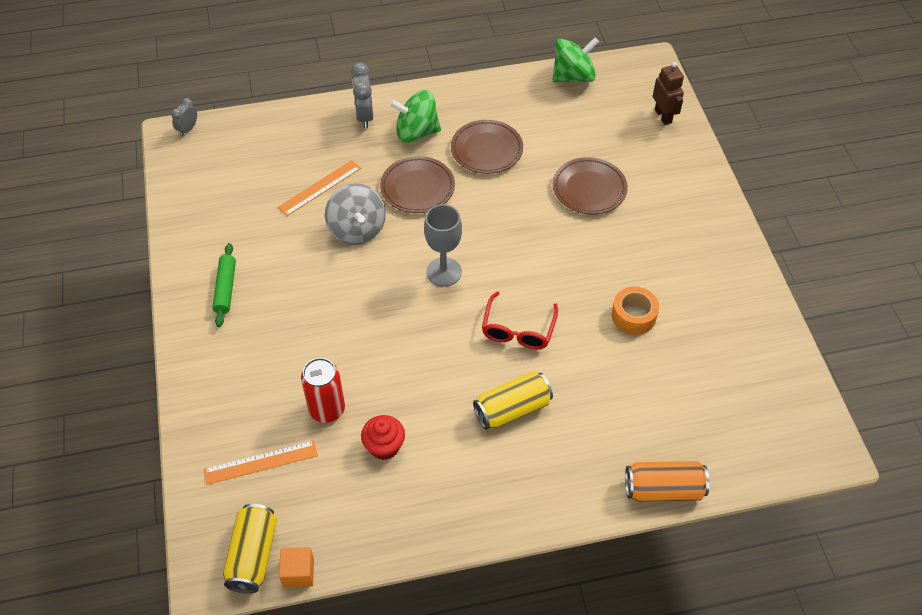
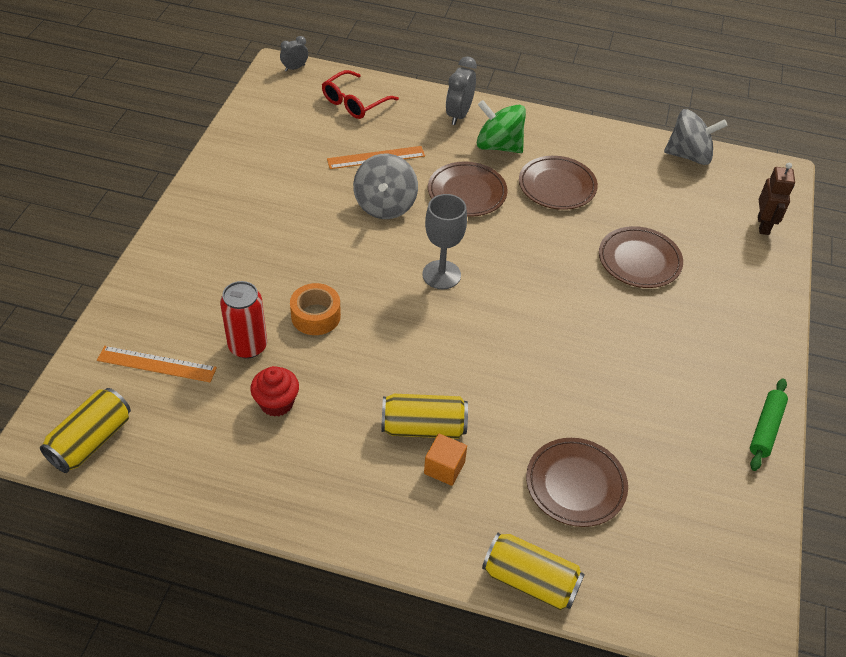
camera: 25 degrees right, 5 degrees down
(225, 289) = (233, 206): green rolling pin -> green rolling pin (765, 428)
(298, 572) = (118, 477): orange cube -> orange cube (444, 468)
(518, 330) = (479, 357): red glasses -> red glasses (354, 103)
(573, 76) = (689, 155): green spinning top -> grey spinning top
(633, 316) = (609, 397): orange tape -> orange tape (315, 316)
(651, 398) = (575, 484): none -> brown plate
(663, 489) = (530, 581): orange can -> yellow can

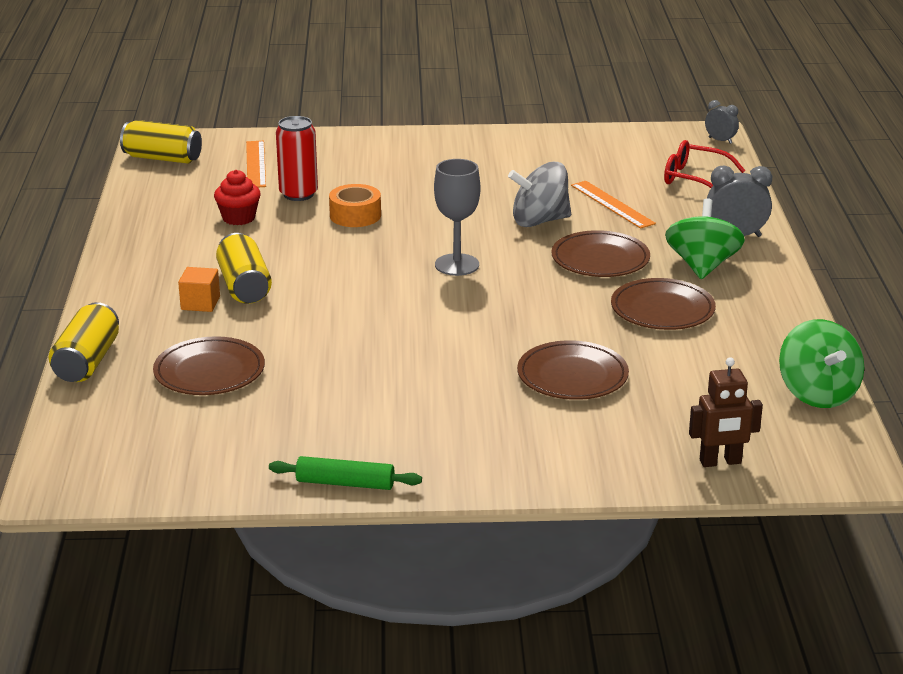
camera: 75 degrees right, 20 degrees down
(689, 155) = (817, 393): grey spinning top -> green spinning top

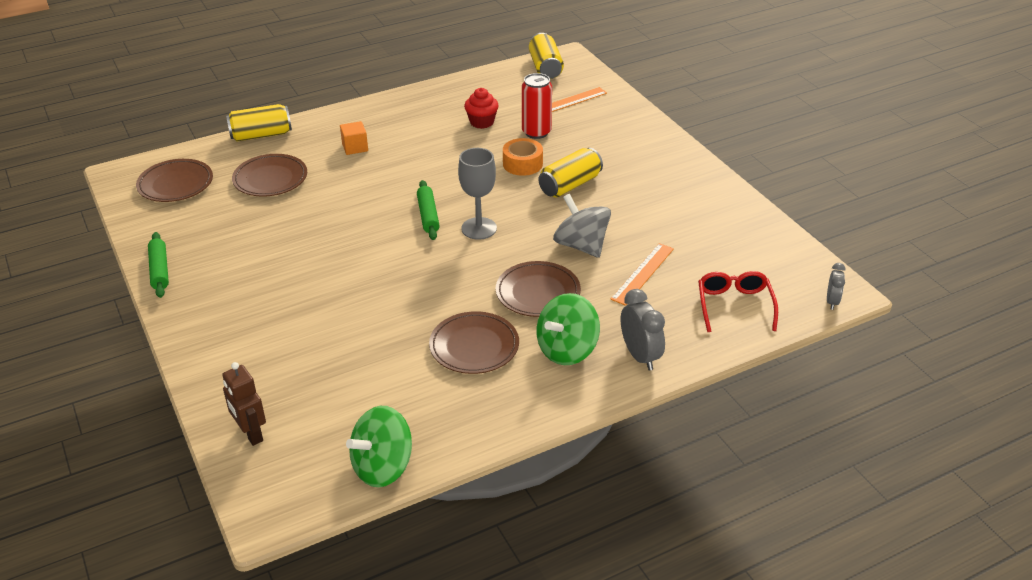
camera: 65 degrees right, 10 degrees up
(244, 286) = (387, 155): yellow can -> yellow can (570, 185)
(402, 287) = (428, 215): none -> green rolling pin
(572, 376) = (342, 327): brown plate -> brown plate (175, 184)
(702, 266) = (567, 350): green spinning top -> green spinning top turned 150 degrees clockwise

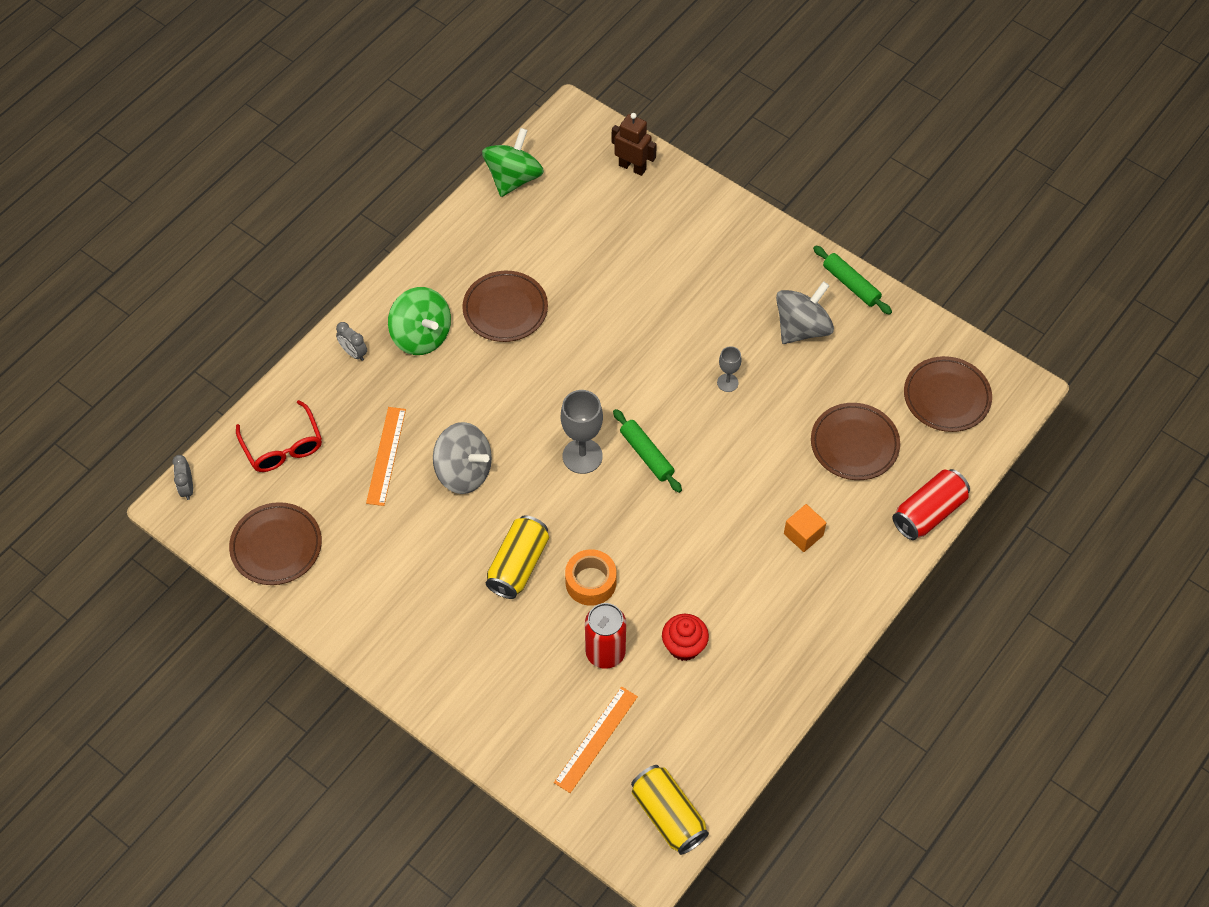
camera: 155 degrees right, 20 degrees up
(232, 254) = (802, 328): none -> grey spinning top
(261, 135) = (928, 513): yellow can -> red can
(326, 238) = (727, 382): none -> grey goblet
(538, 293) = (478, 391): brown plate -> brown plate (276, 546)
(567, 350) = (421, 336): green spinning top -> green spinning top turned 120 degrees clockwise
(640, 356) = (353, 353): grey clock -> grey clock, size x0.60

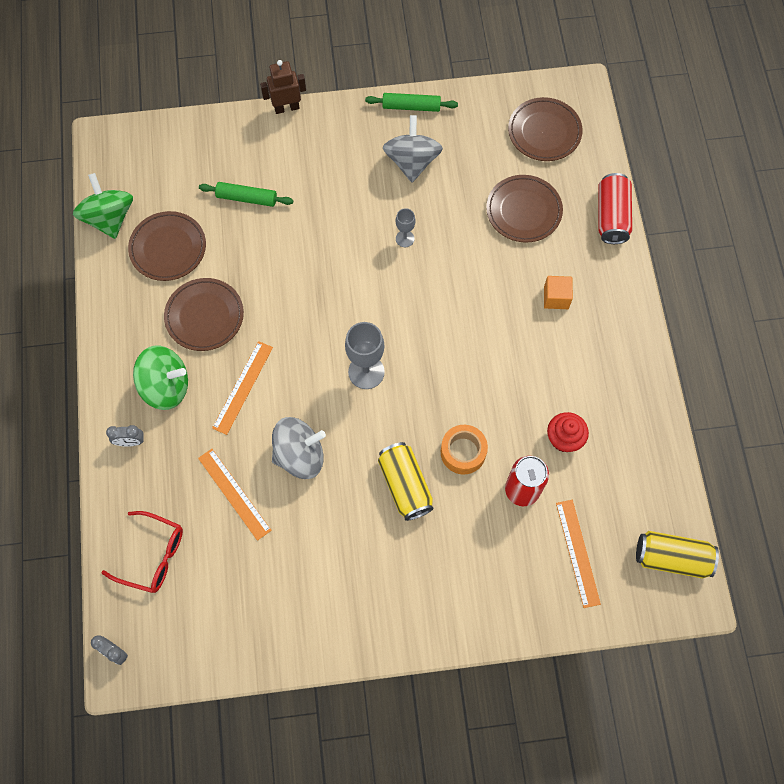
camera: 45 degrees left, 10 degrees up
(276, 546) = (227, 631): brown plate -> brown plate (168, 248)
(476, 385) = (242, 387): none -> orange ruler
(632, 167) = (184, 142): brown robot -> brown robot (286, 108)
(646, 455) = (406, 333): green rolling pin -> green rolling pin (247, 198)

